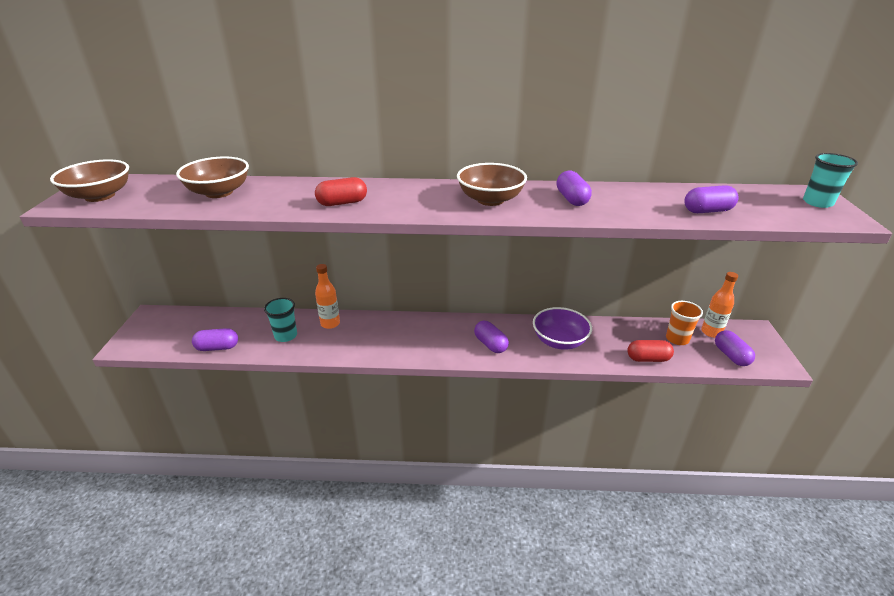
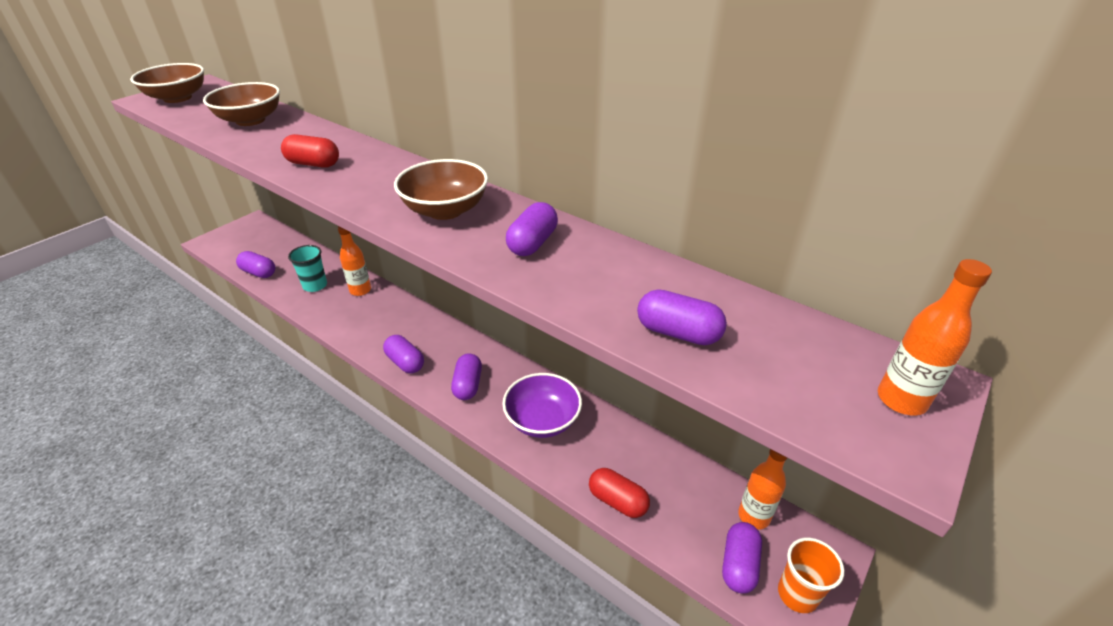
camera: 35 degrees right, 5 degrees up
(430, 351) = (405, 362): none -> purple capsule
(677, 339) = (691, 498): orange cup -> orange cup (797, 594)
(817, 202) = (901, 400): turquoise cup -> orange bottle

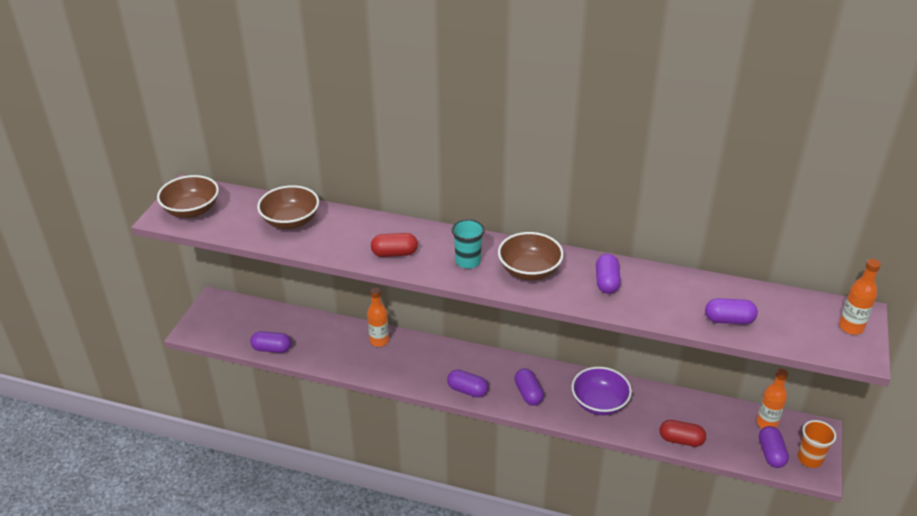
camera: 20 degrees left, 0 degrees up
(315, 285) = (335, 347): turquoise cup -> turquoise cup (468, 261)

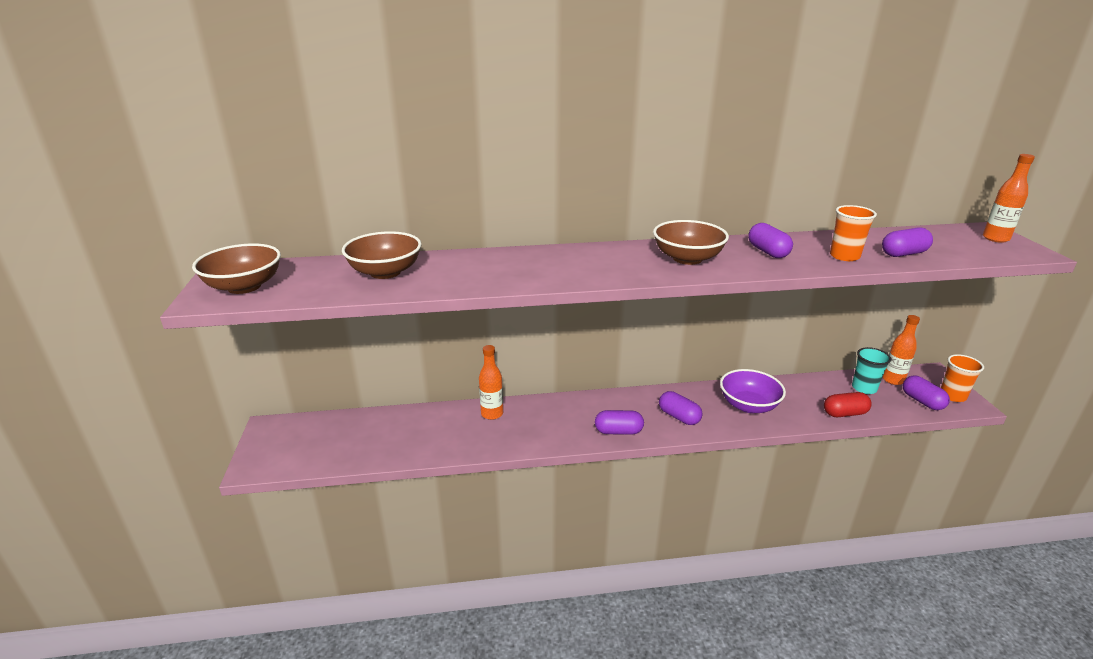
camera: 25 degrees left, 10 degrees down
(272, 349) = (371, 455): purple capsule -> none
(394, 253) = (534, 273): red capsule -> none
(468, 261) = (619, 264): turquoise cup -> turquoise cup (864, 388)
(669, 307) = (844, 256): none -> orange cup

